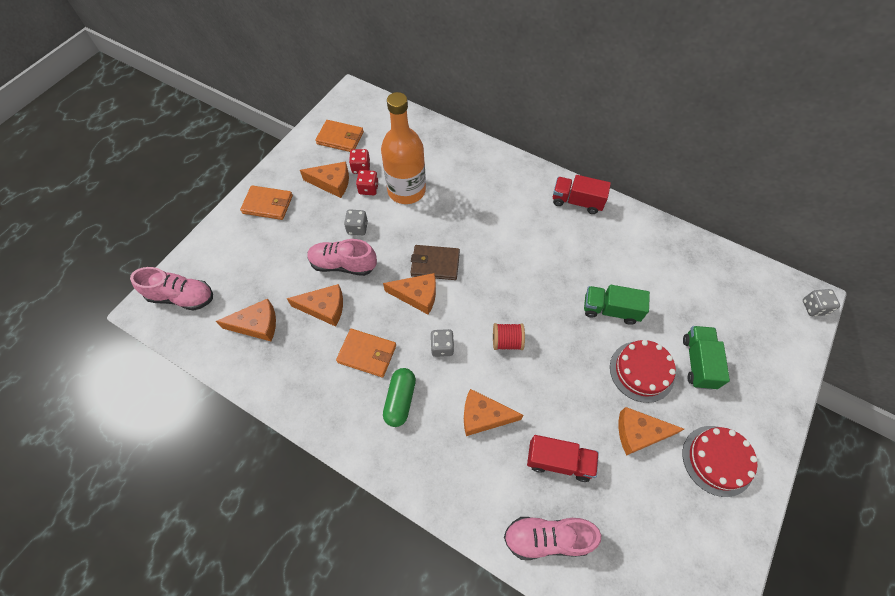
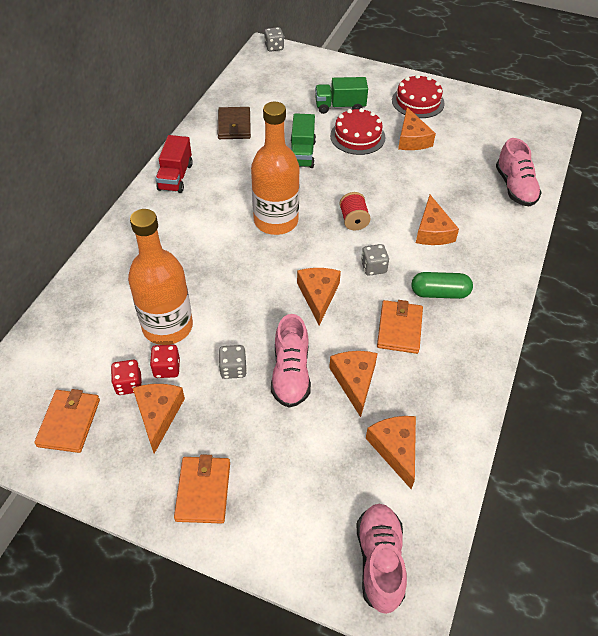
camera: 100 degrees left, 10 degrees down
(435, 264) = (274, 285): brown wallet -> brown wallet (234, 126)
(512, 274) = (276, 221): none -> orange bottle
(559, 461) = (453, 182): red truck -> none

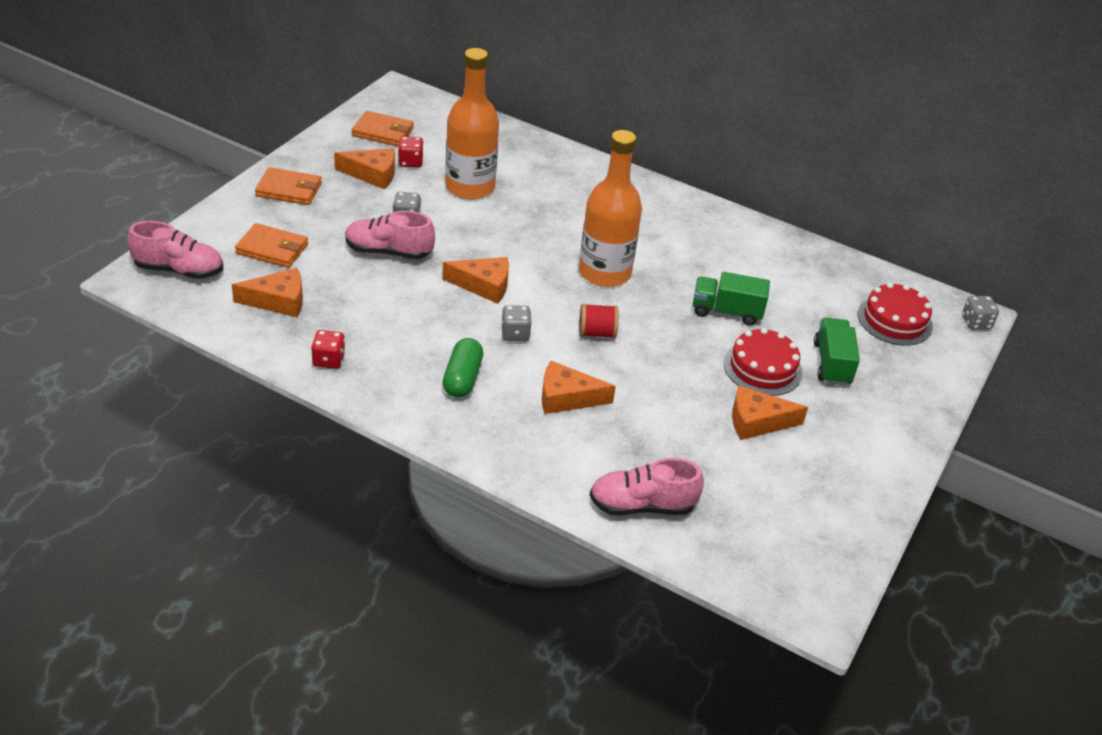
camera: 95 degrees right, 10 degrees down
(167, 368) = (420, 183): red dice -> red dice (329, 360)
(175, 177) = (688, 211): red truck -> none
(234, 126) = (784, 263): brown wallet -> none
(354, 381) = (365, 290): orange cheese -> none
(399, 328) = (420, 335): orange wallet -> orange wallet (272, 249)
(418, 102) = (850, 449): red cake -> red cake (894, 320)

